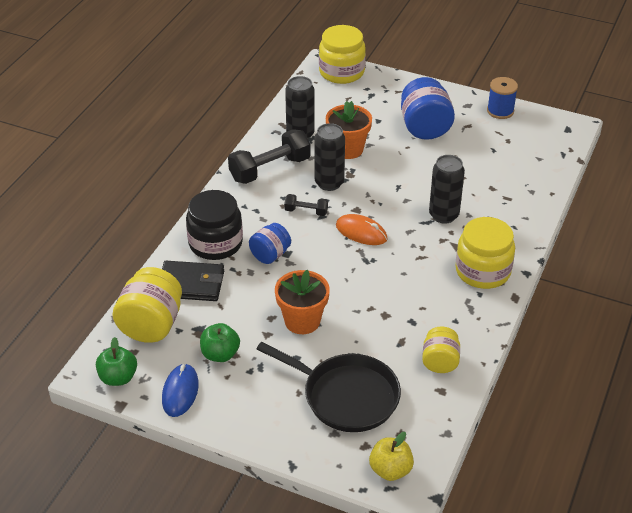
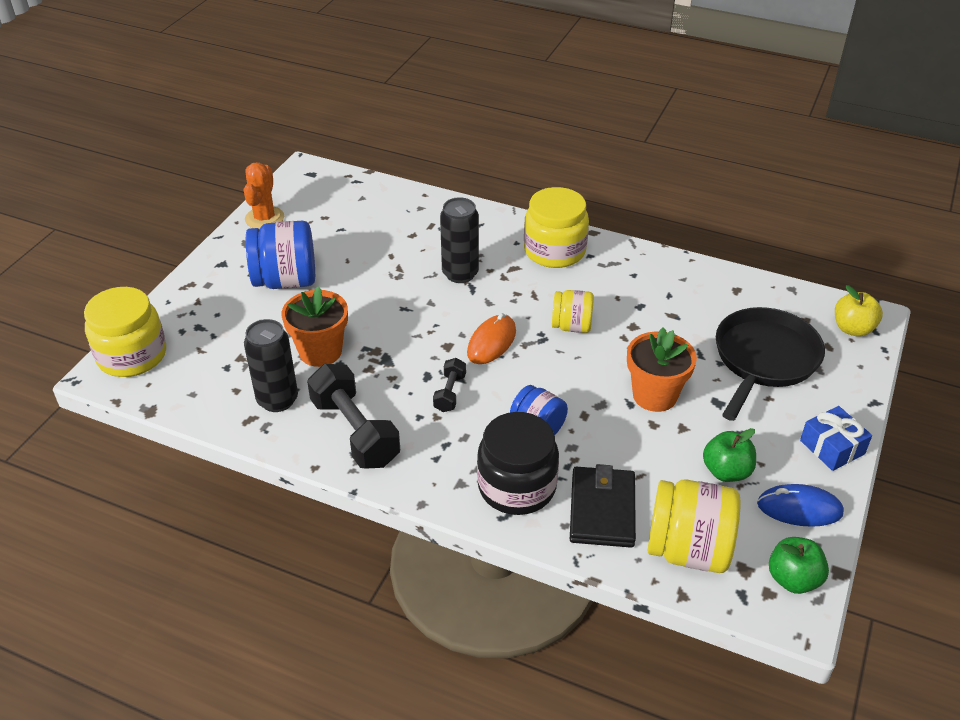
camera: 90 degrees left, 0 degrees up
(241, 424) = (832, 447): none -> blue gift
(329, 183) = (392, 370): black can -> none
(440, 362) = (696, 288): yellow jar -> yellow jar (571, 326)
(500, 111) = (264, 218): blue spool -> orange cactus

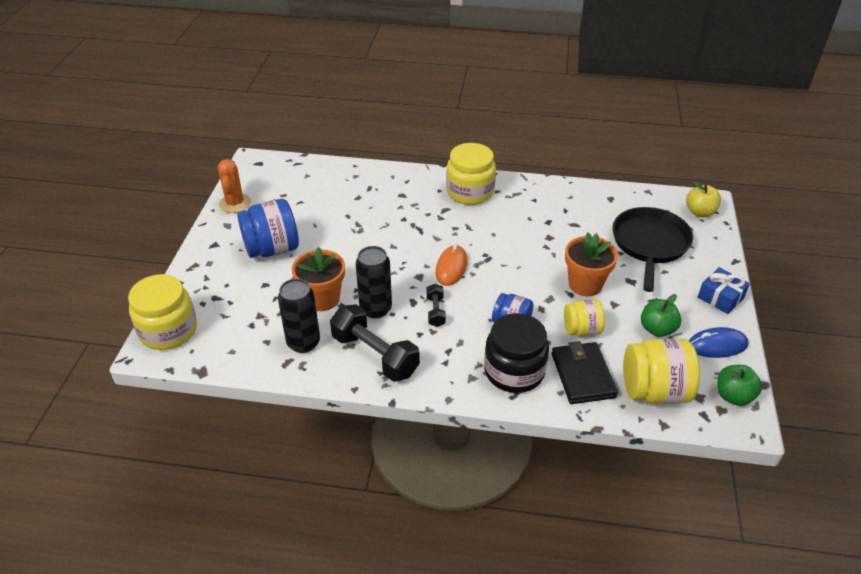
camera: 15 degrees left, 0 degrees up
(460, 274) = (406, 220): black can -> black can (376, 309)
(571, 326) = (505, 245): yellow jar -> yellow jar (581, 330)

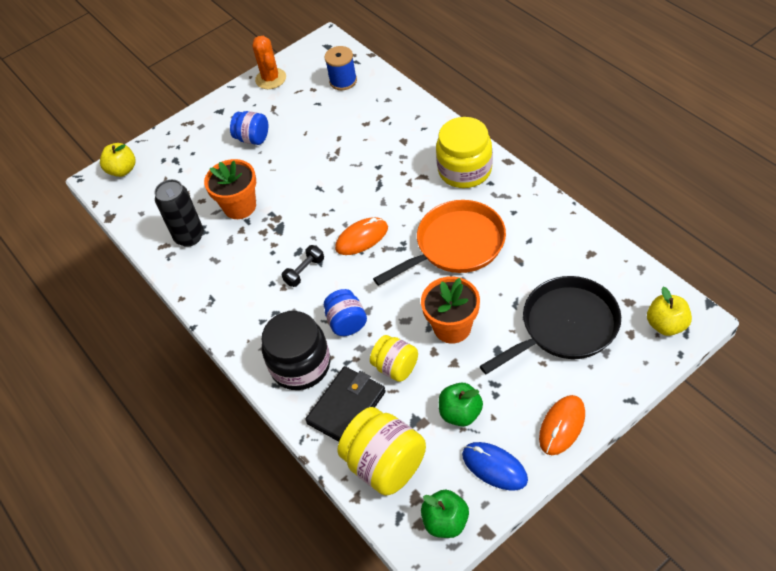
camera: 50 degrees right, 10 degrees up
(168, 330) = (122, 170): yellow jar -> yellow apple
(235, 203) = (271, 79): orange cactus -> orange cactus turned 60 degrees counterclockwise
(272, 249) = (253, 138): blue jar -> blue jar, size x0.60
(303, 179) = (343, 81): none -> blue spool
(375, 355) = (222, 280): black dumbbell -> none
(376, 309) = (265, 240): black can -> none
(523, 237) = (456, 245): none -> orange pan
(720, 297) = (562, 426): blue gift -> orange mouse

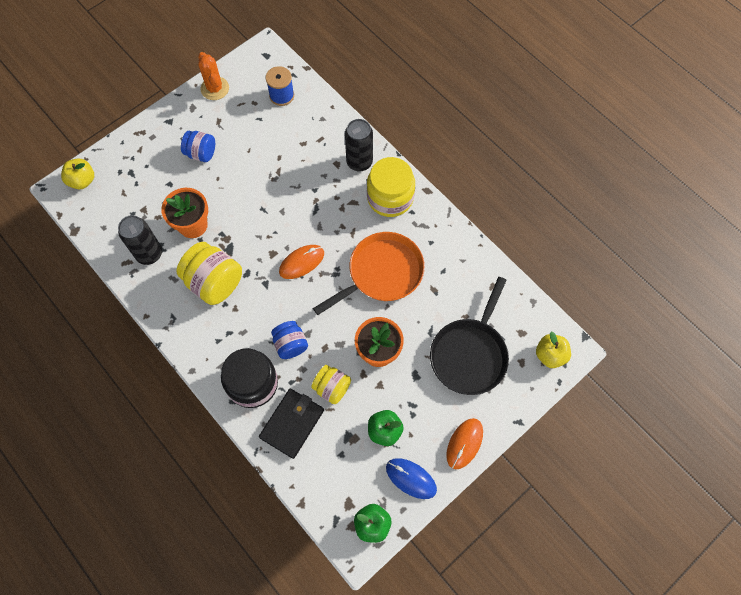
camera: 10 degrees left, 15 degrees up
(304, 271) = (253, 293): black dumbbell -> none
(385, 464) = (324, 475): yellow jar -> yellow jar (214, 282)
(429, 138) = (359, 162): none -> black can
(565, 326) = (470, 354): black pan -> black pan turned 150 degrees clockwise

